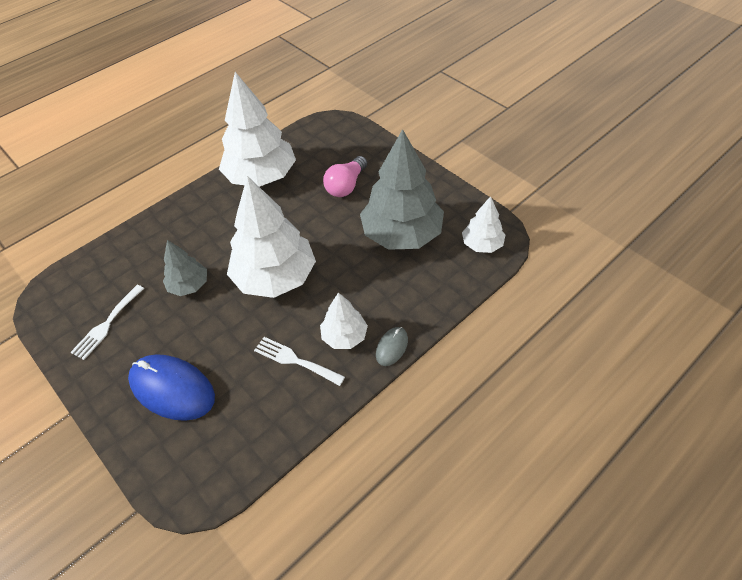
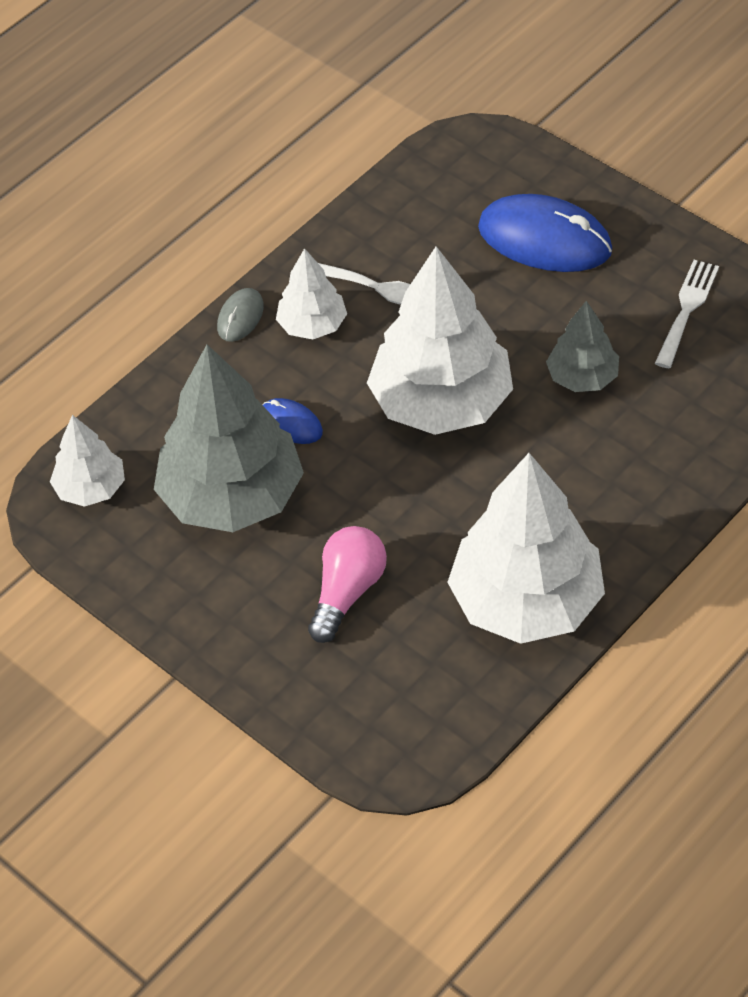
camera: 175 degrees right, 0 degrees up
(365, 272) = (291, 423): none -> blue mouse

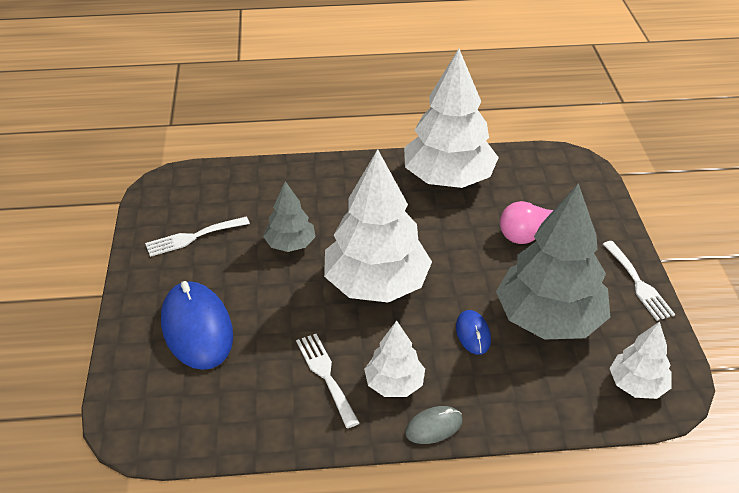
camera: 140 degrees left, 10 degrees down
(173, 615) = (638, 283): none -> white fork

